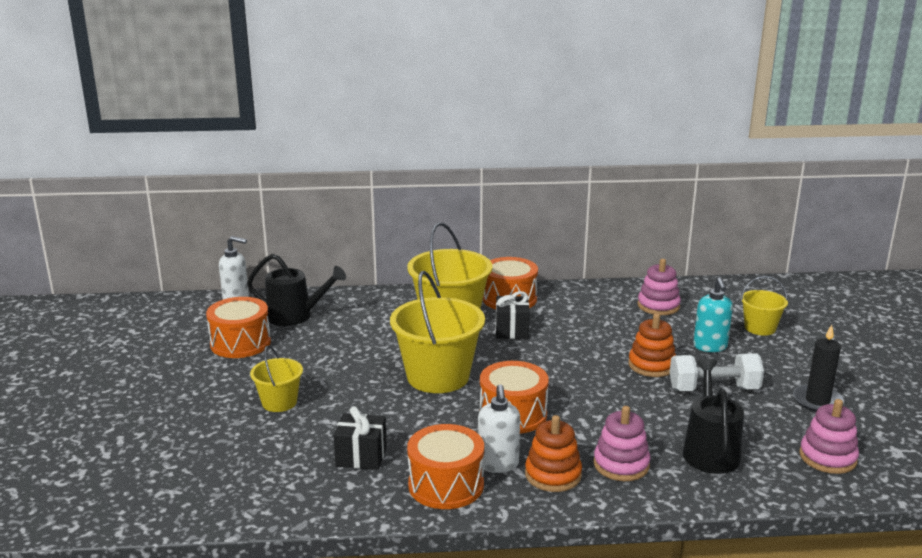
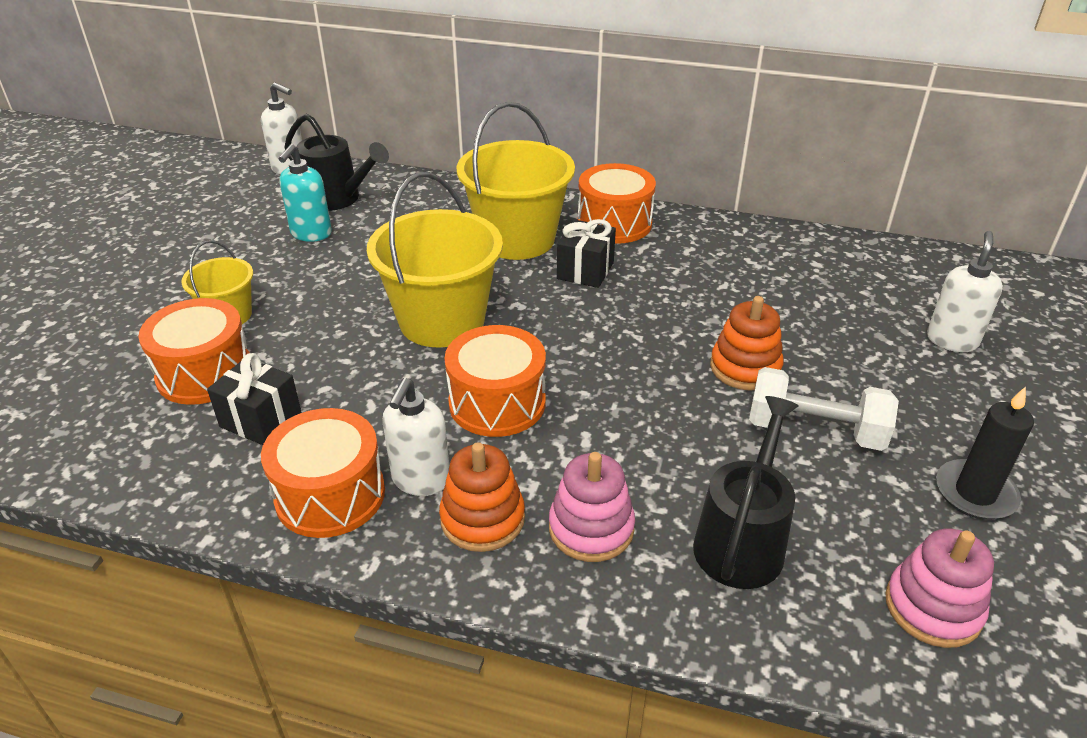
camera: 20 degrees right, 15 degrees up
(240, 343) = (250, 223): orange drum -> orange drum (205, 373)
(658, 306) = (815, 273): pink stacking toy -> none
(710, 347) = (853, 356): turquoise soap dispenser -> turquoise soap dispenser (311, 234)
(760, 328) = (952, 340): yellow bucket -> white soap dispenser

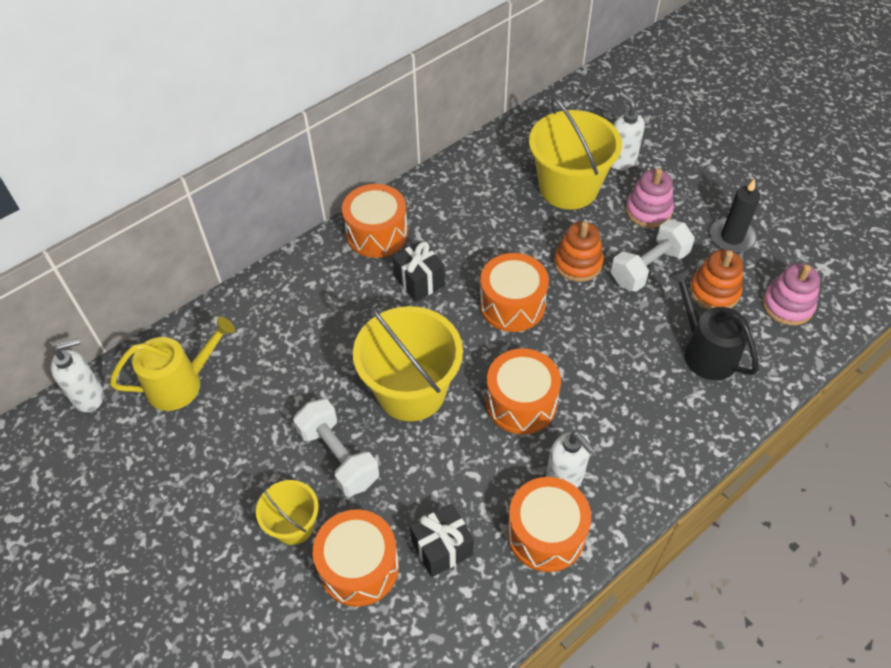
camera: 55 degrees left, 15 degrees up
(311, 234) = (221, 424): turquoise soap dispenser -> none
(325, 309) = (338, 457): none -> white dumbbell
(337, 199) = (181, 384): black watering can -> yellow watering can
(482, 519) = (617, 461): orange stacking toy -> orange stacking toy (714, 291)
(517, 239) = (347, 298): yellow bucket -> yellow bucket (568, 188)
(591, 528) = (656, 412): pink stacking toy -> pink stacking toy (648, 211)
(626, 342) = (512, 305): none -> orange drum

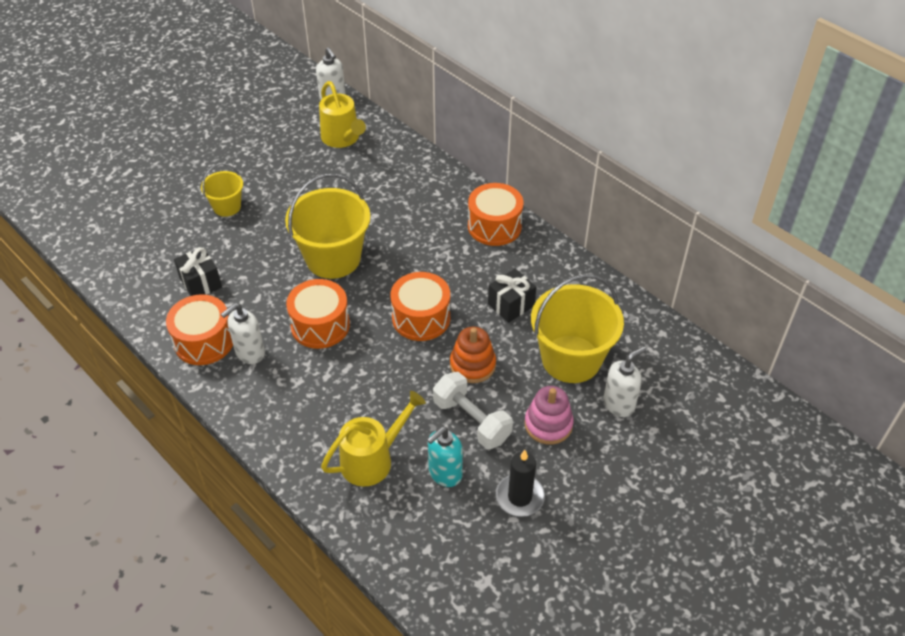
camera: 85 degrees right, 5 degrees down
(338, 457) = (278, 223): white dumbbell -> none
(359, 567) = (193, 241): orange drum -> none
(419, 281) = (443, 256): black gift -> black gift (511, 305)
(705, 351) = (372, 460): black watering can -> yellow watering can
(714, 291) = (445, 474): orange stacking toy -> turquoise soap dispenser
(787, 305) = (430, 538): pink stacking toy -> none

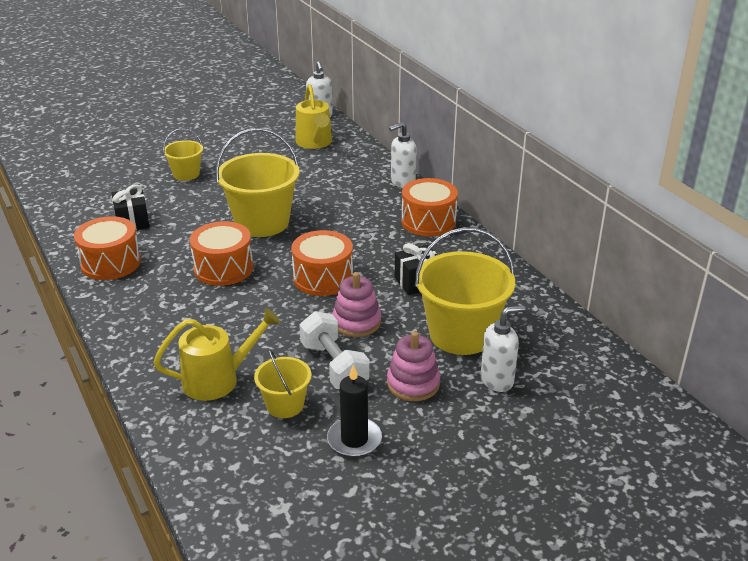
camera: 15 degrees right, 15 degrees down
(249, 353) = (147, 278): white soap dispenser -> white soap dispenser (402, 182)
(445, 474) = (285, 405): turquoise soap dispenser -> yellow bucket
(472, 365) = (356, 322): orange stacking toy -> pink stacking toy

